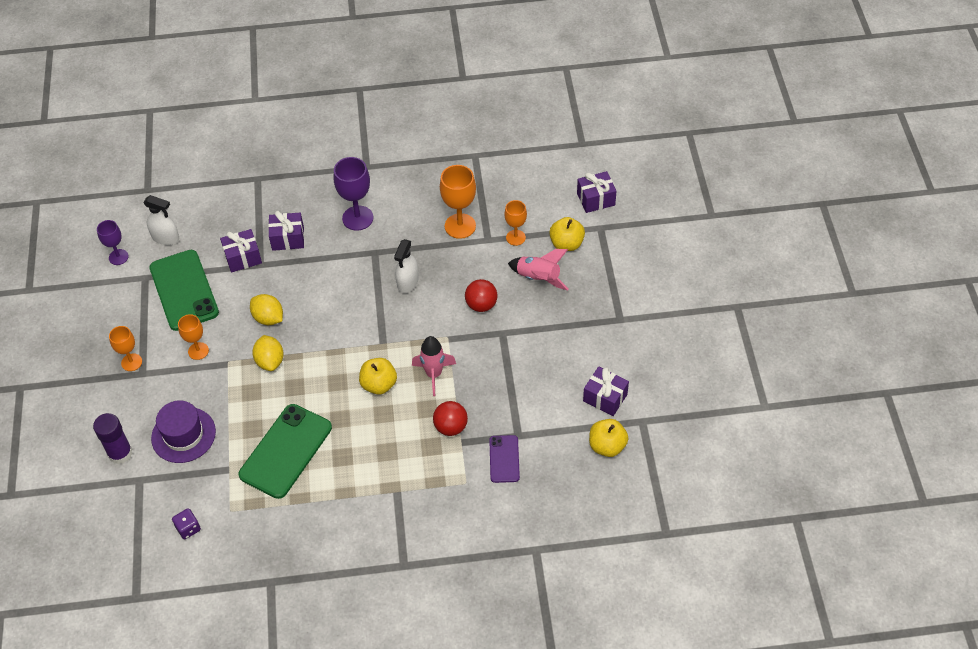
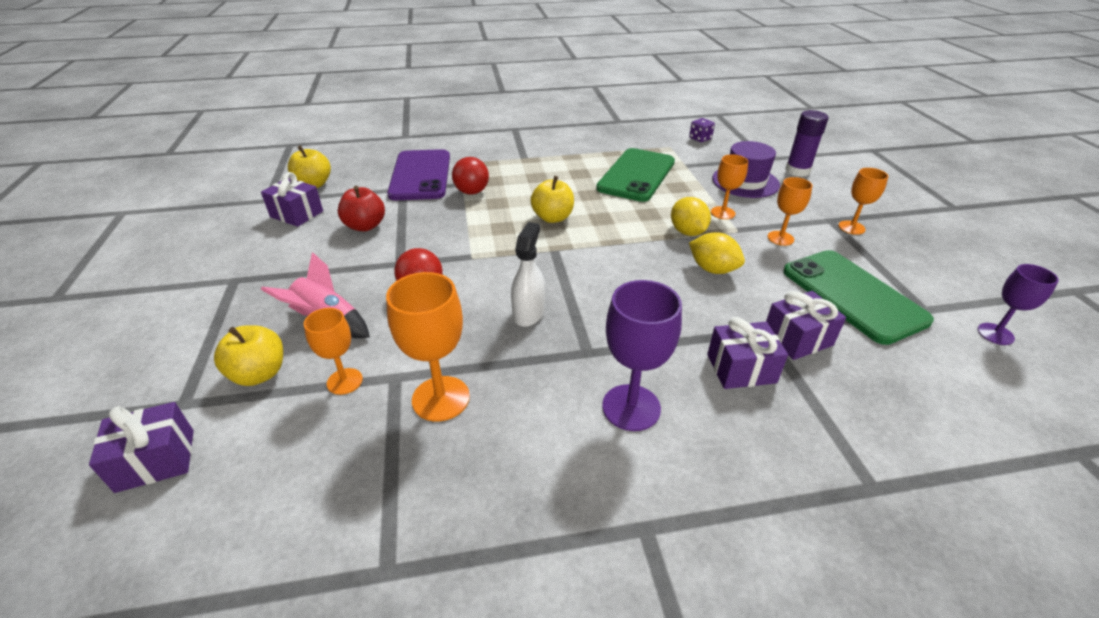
camera: 175 degrees right, 15 degrees down
(165, 238) = (949, 364): white spray bottle -> none
(229, 386) = (722, 213): none -> orange goblet
(434, 374) = (489, 226): pink rocket -> none
(504, 459) = (420, 175): purple phone -> purple phone, size x1.89
(539, 378) = (365, 226): none -> red apple

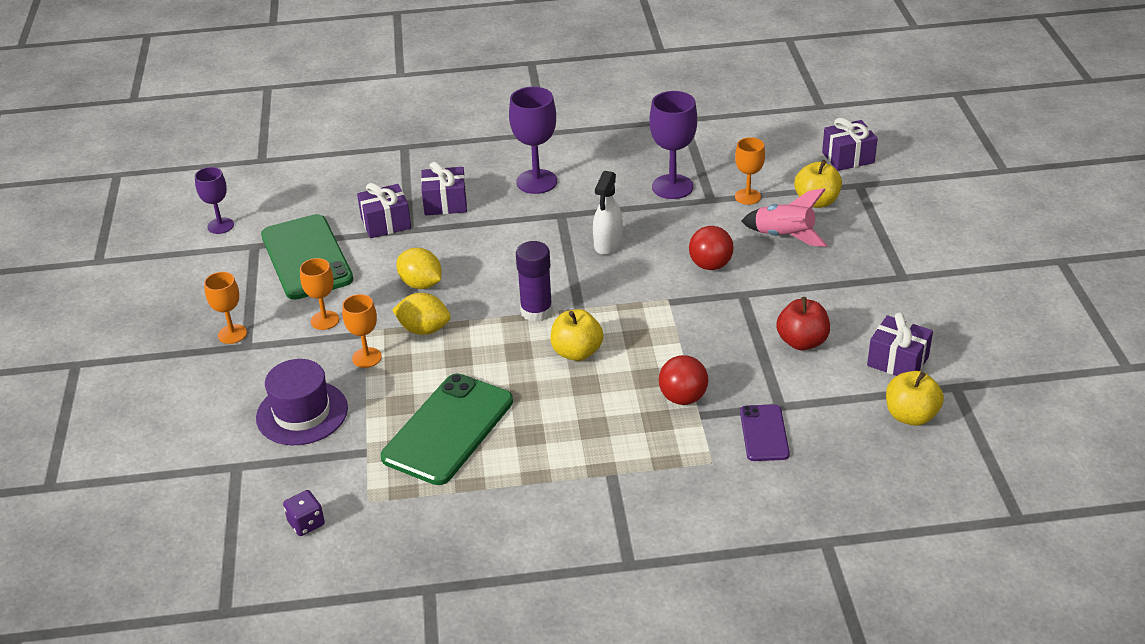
camera: 175 degrees left, 0 degrees up
(420, 175) = (764, 433): purple phone -> purple phone, size x0.53
(441, 398) = (672, 187): orange goblet -> purple goblet
(687, 232) = (424, 329): yellow lemon -> yellow lemon turned 60 degrees counterclockwise
(797, 171) = (211, 435): purple glue stick -> purple glue stick (536, 311)

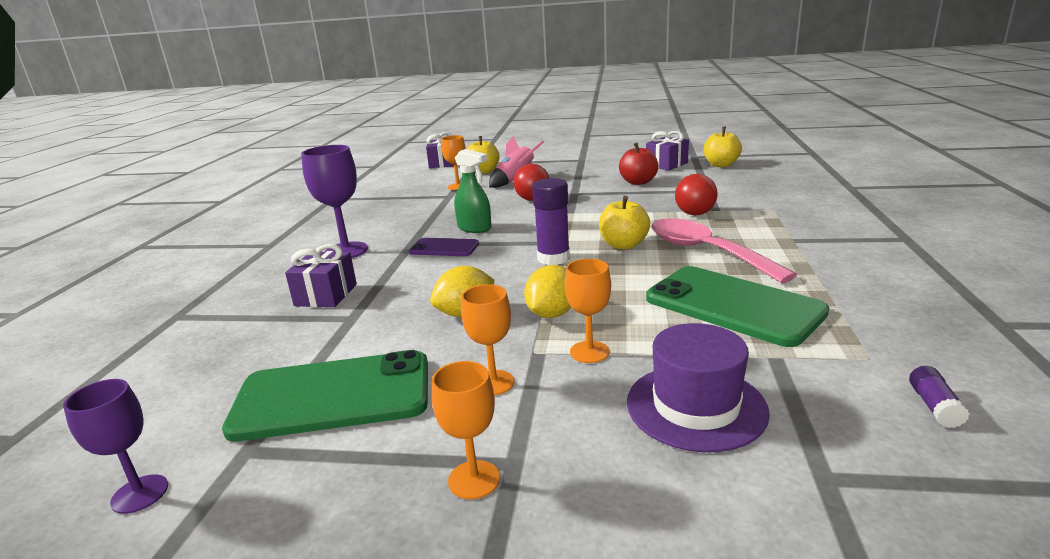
camera: 75 degrees left, 15 degrees down
(306, 523) = (934, 406): purple dice -> purple glue stick
(386, 223) = (322, 332): purple gift -> none
(566, 410) = (706, 252): none -> pink spoon
(608, 244) = (474, 228): white spray bottle -> green spray bottle
(672, 187) = (418, 205): purple goblet -> none
(764, 433) = (738, 195): purple phone -> purple phone (444, 248)

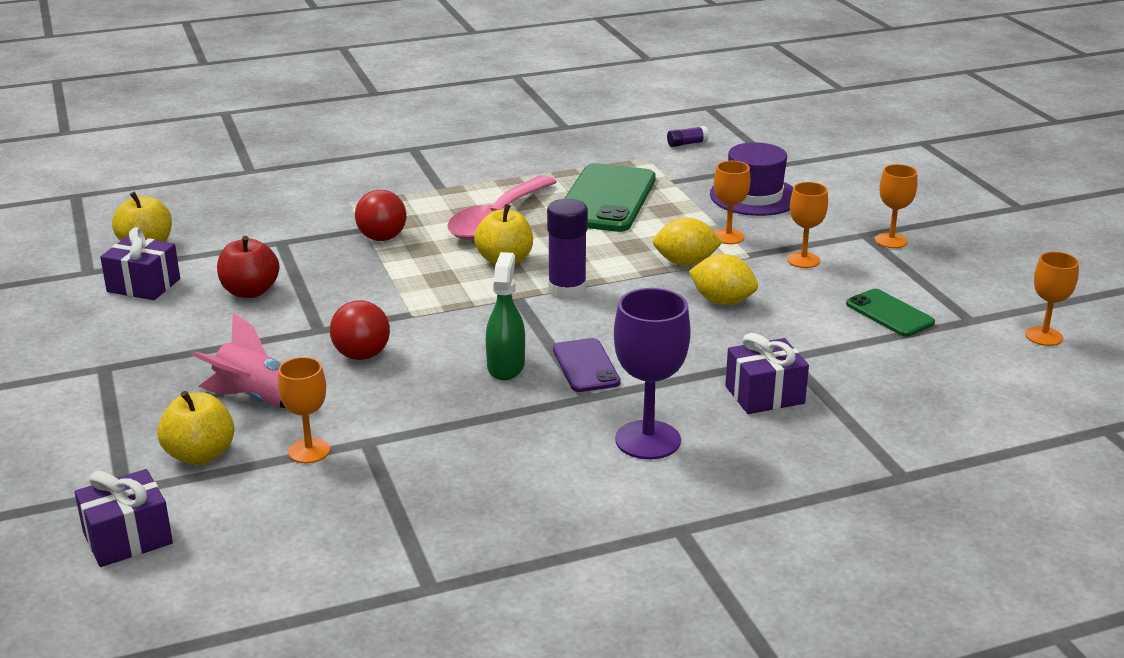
camera: 120 degrees left, 5 degrees up
(140, 494) = (1044, 336): purple goblet -> orange goblet
(333, 396) = (889, 313): green phone -> green phone, size x0.53

